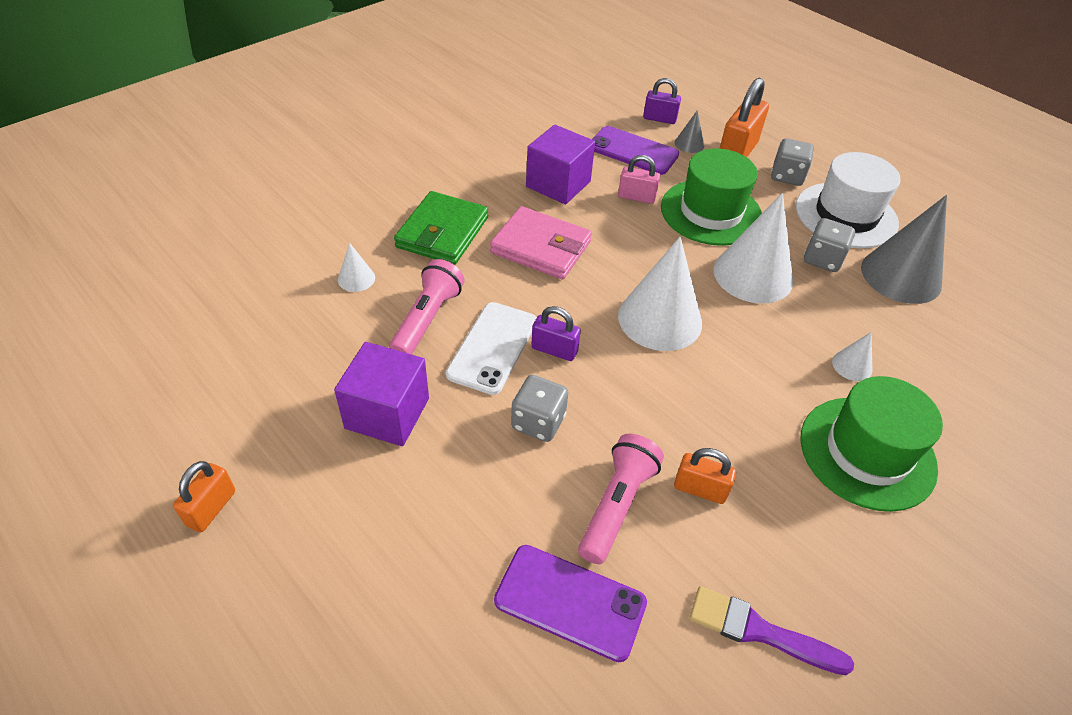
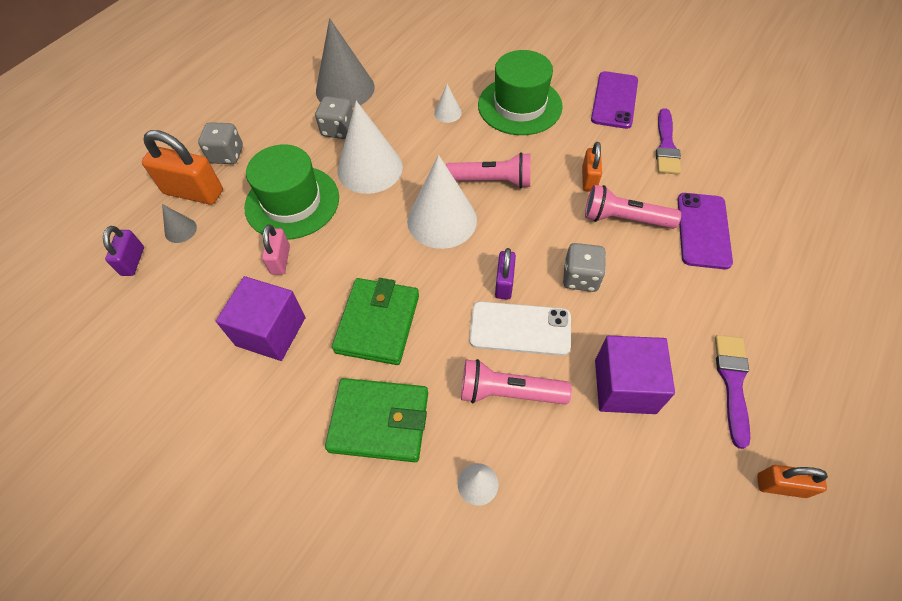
camera: 100 degrees left, 10 degrees up
(338, 520) = (732, 383): none -> purple brush
(541, 247) = (378, 323): pink wallet -> green wallet
(633, 151) = (199, 275): purple phone -> purple phone (614, 100)
(715, 379) = (492, 181): none -> pink flashlight
(846, 215) = (277, 117): white hat -> none

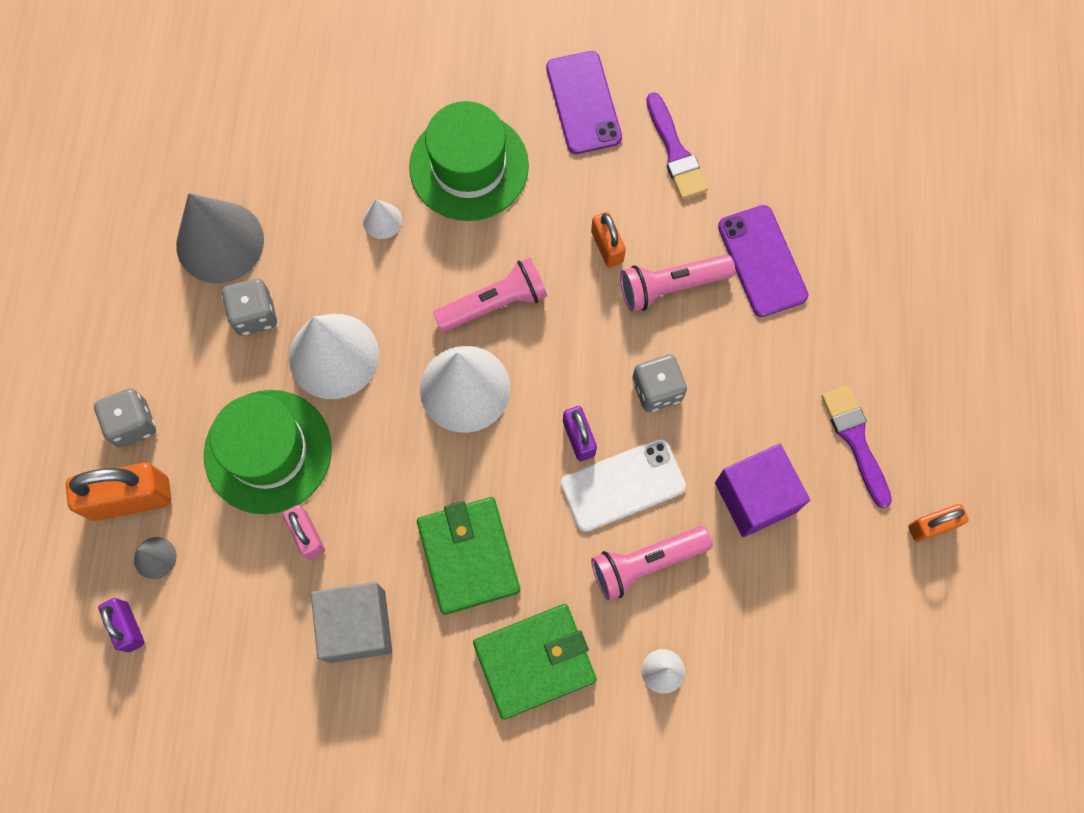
camera: 30 degrees left, 15 degrees up
(271, 331) = (357, 626): purple cube -> grey cube

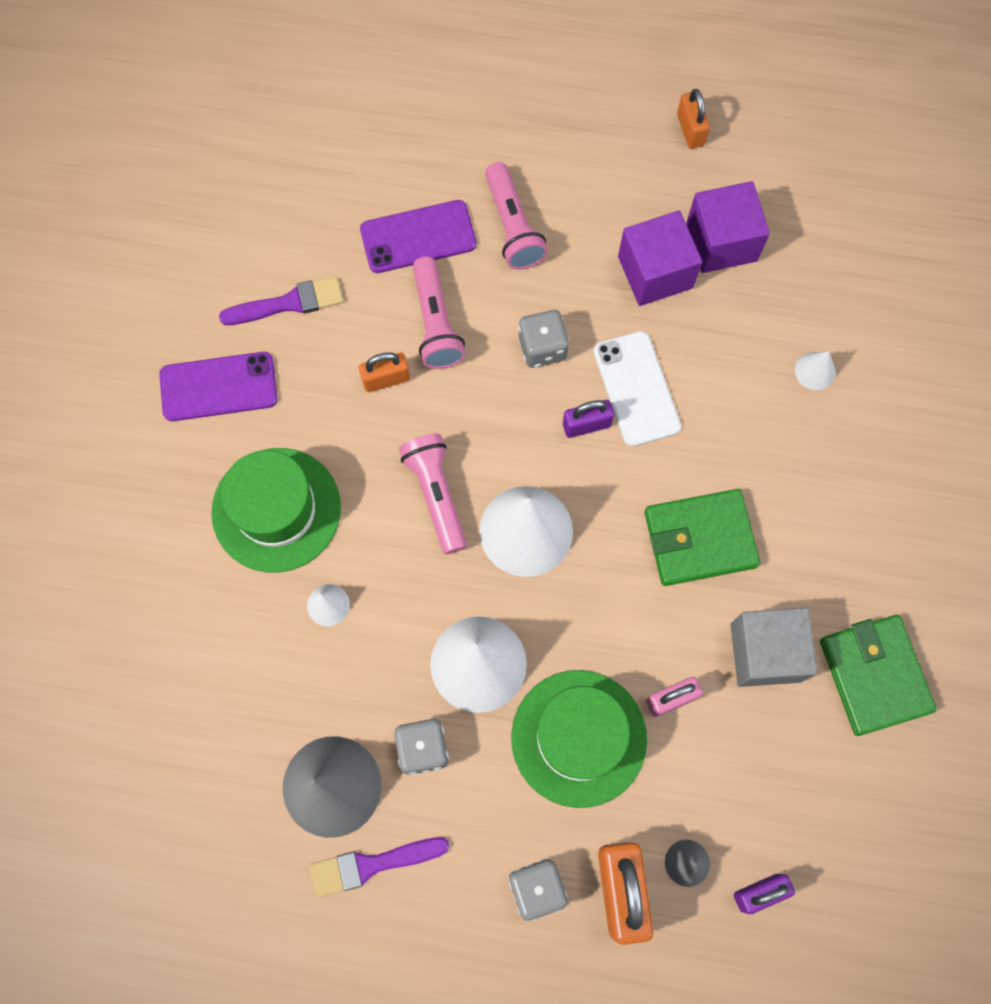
camera: 85 degrees left, 0 degrees up
(535, 661) = (804, 484): green wallet -> green wallet (874, 675)
(646, 563) = (713, 375): pink flashlight -> pink flashlight (513, 226)
(801, 565) = (721, 242): none -> purple cube
(855, 440) = (606, 180): purple brush -> purple brush (372, 865)

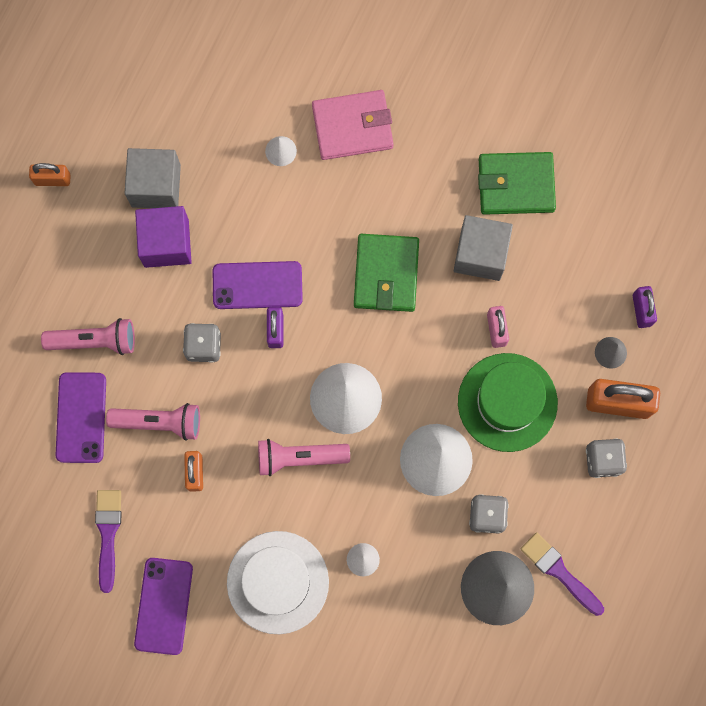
camera: 75 degrees left, 5 degrees up
(276, 509) = (277, 582): green hat -> white hat
(372, 865) = (559, 572): purple brush -> purple brush turned 135 degrees clockwise
(636, 389) = (257, 285): white phone -> purple phone
(721, 242) = (156, 185): purple cube -> grey cube
(877, 448) = (352, 127): none -> pink wallet

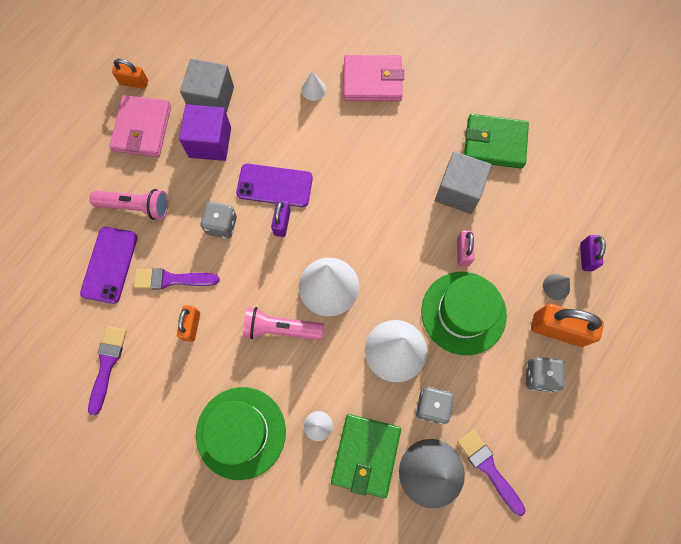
camera: 10 degrees right, 5 degrees down
(78, 239) = (142, 128): none -> pink wallet
(159, 422) = (171, 279): pink flashlight -> purple brush
(163, 606) = (139, 435): purple phone -> none
(277, 582) = (241, 432): white hat -> green hat
(386, 274) = (379, 194): green wallet -> green wallet (365, 455)

